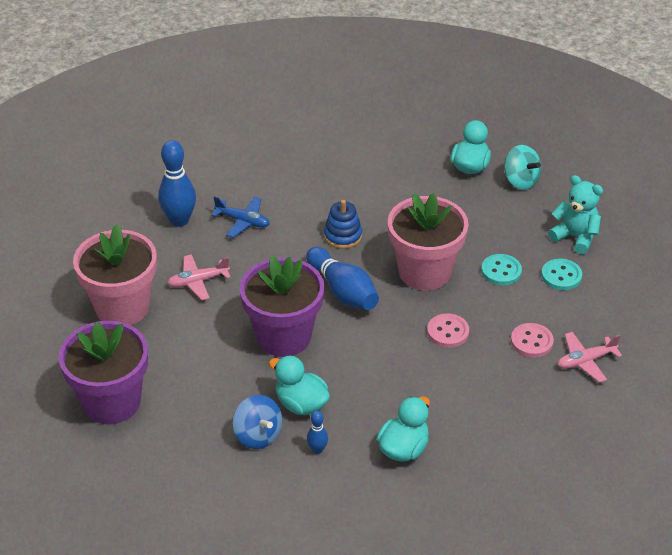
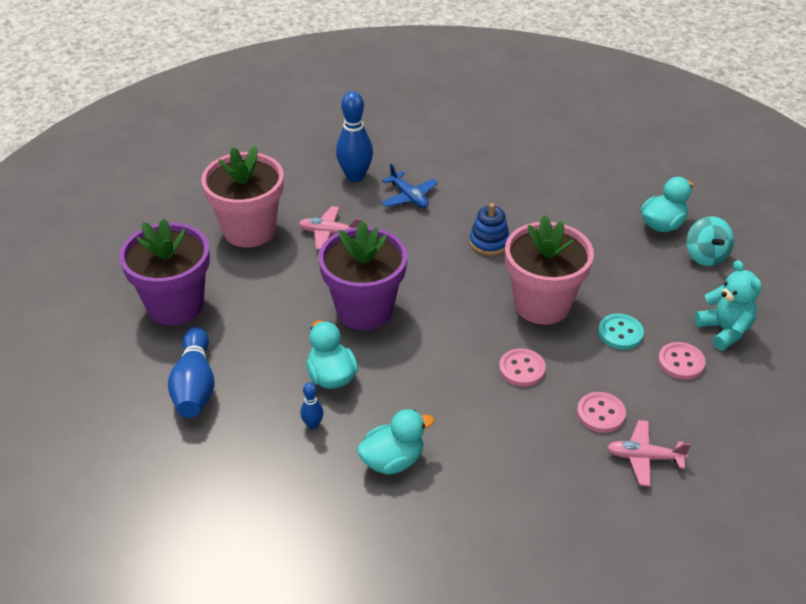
camera: 30 degrees right, 0 degrees up
(258, 435) = (271, 388): blue spinning top -> none
(343, 291) = (450, 291): blue bowling pin -> blue bowling pin (195, 386)
(561, 276) = (681, 362): turquoise button -> pink button

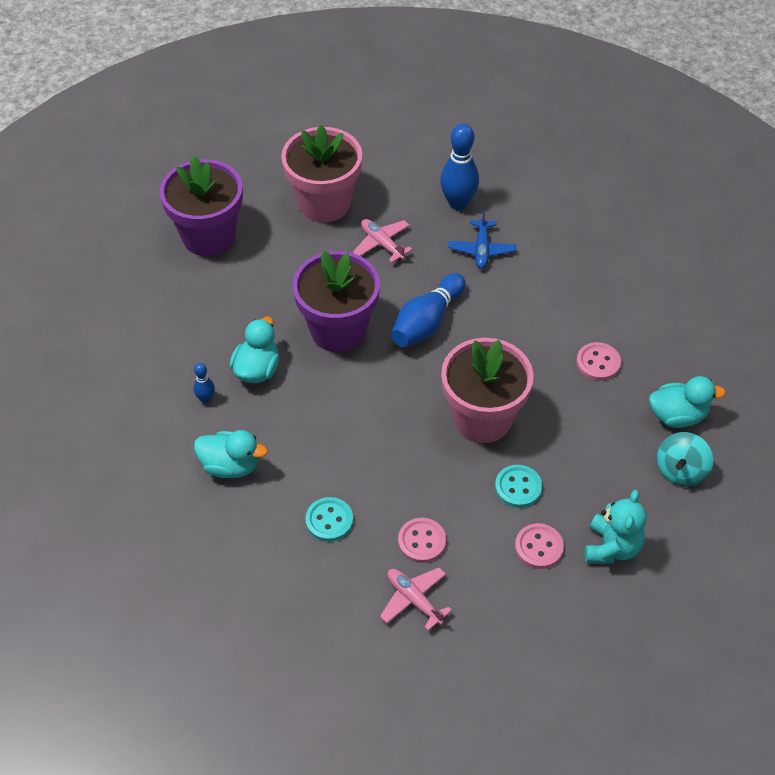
camera: 40 degrees right, 10 degrees up
(195, 386) = (159, 312): blue bowling pin -> blue bowling pin (427, 322)
(489, 242) = (502, 334): blue stacking toy -> none
(517, 446) = (329, 520): none -> turquoise button
(522, 369) = (403, 462): pink button -> pink button (598, 363)

